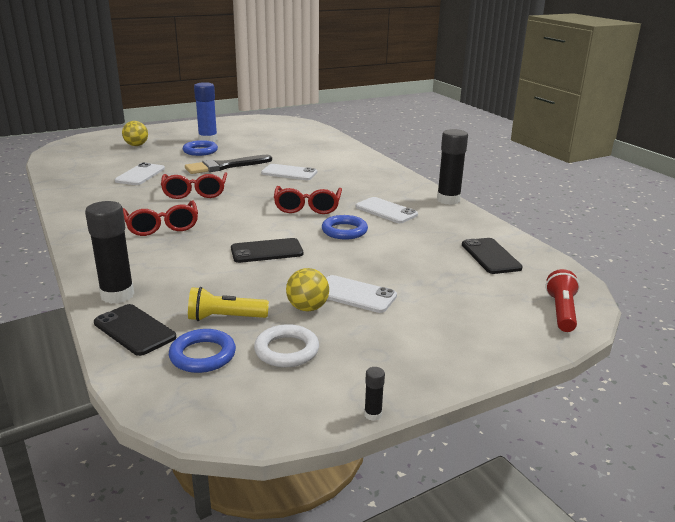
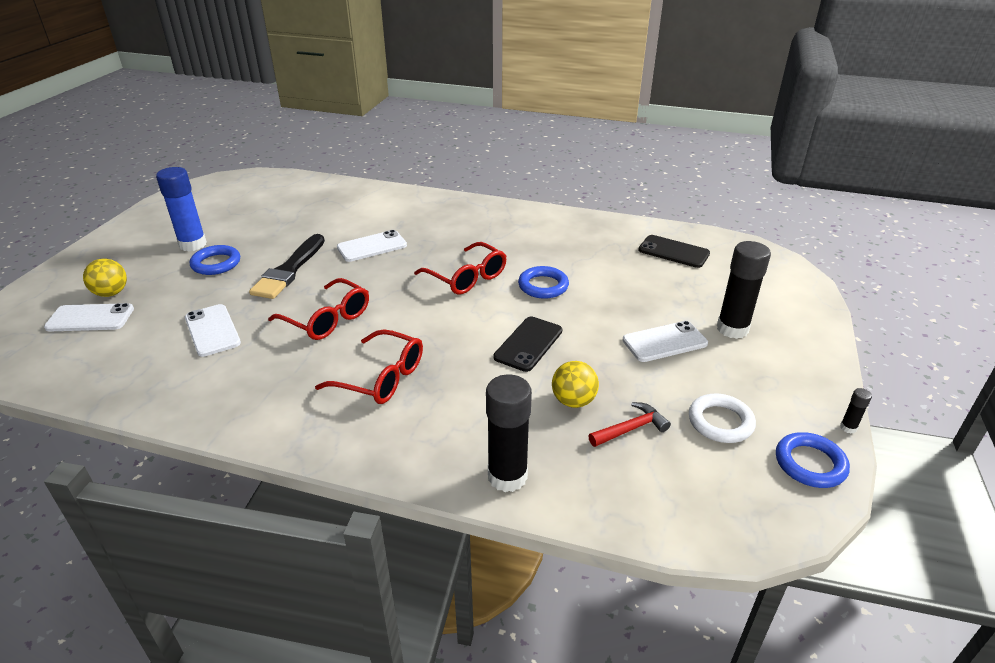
camera: 45 degrees left, 10 degrees up
(134, 330) = (594, 495): black phone -> none
(203, 355) = (684, 472): blue ring -> blue ring (810, 464)
(225, 318) = (631, 429): yellow flashlight -> red hammer
(307, 308) = (661, 376): yellow ball -> yellow ball (573, 401)
(386, 211) = (533, 247): white phone -> white phone (90, 318)
(448, 200) = (554, 212): black glue stick -> black glue stick (732, 329)
(561, 311) = (783, 275): red flashlight -> none

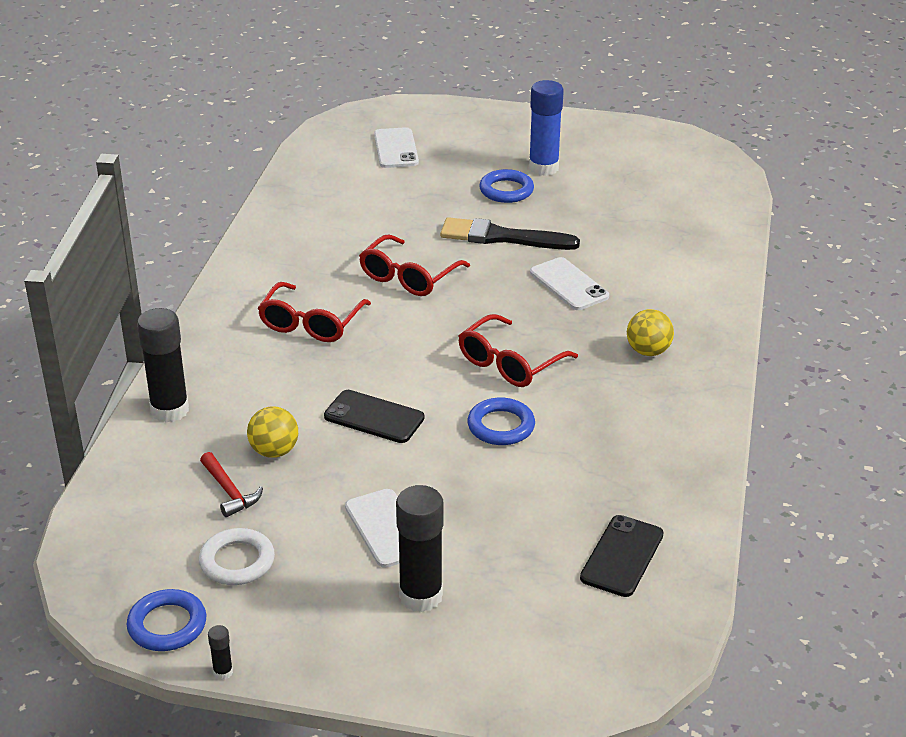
camera: 85 degrees right, 0 degrees up
(111, 293) = (439, 147): yellow ball -> yellow ball (648, 351)
(212, 330) = (382, 215): white phone -> none

